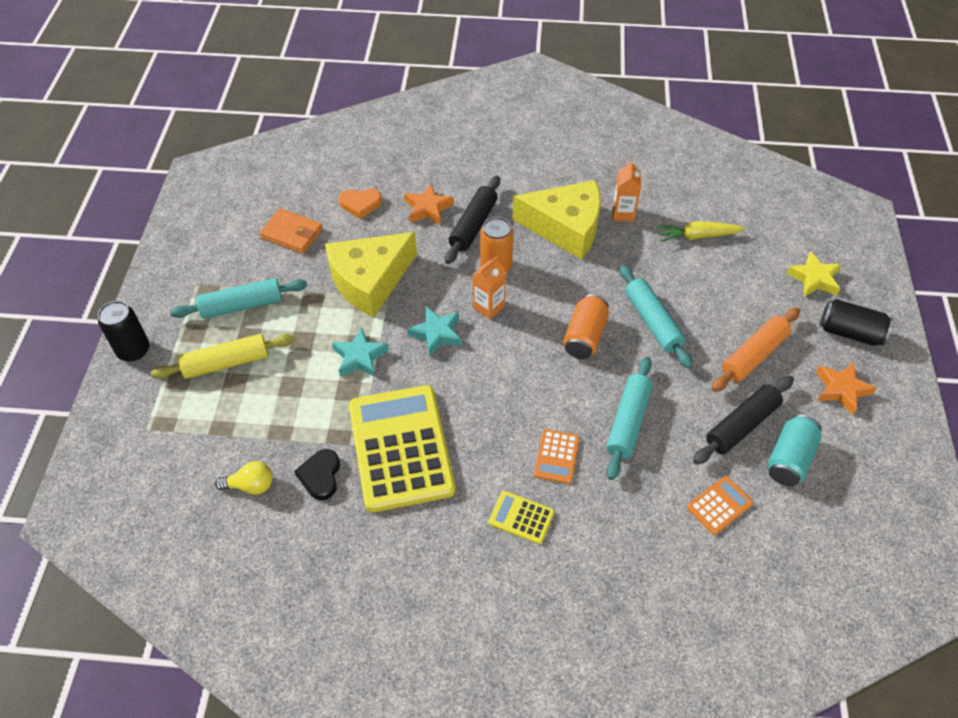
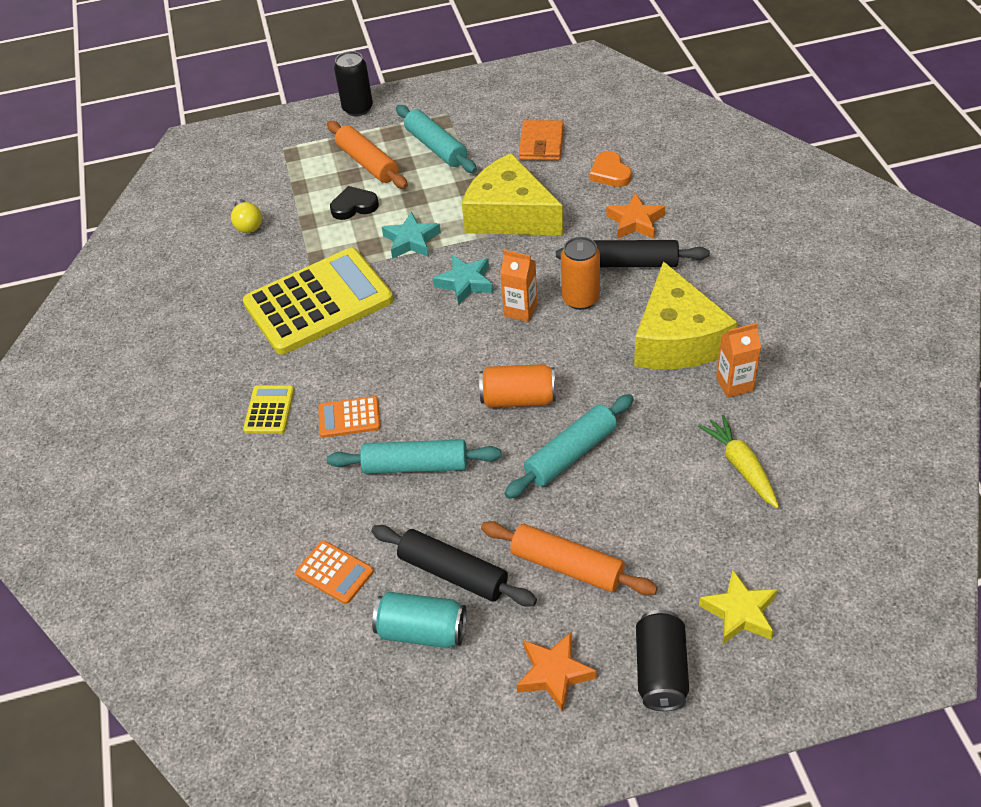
camera: 75 degrees right, 5 degrees down
(226, 363) = (367, 163): yellow rolling pin -> orange rolling pin
(320, 476) = (271, 262): black heart -> black heart (354, 206)

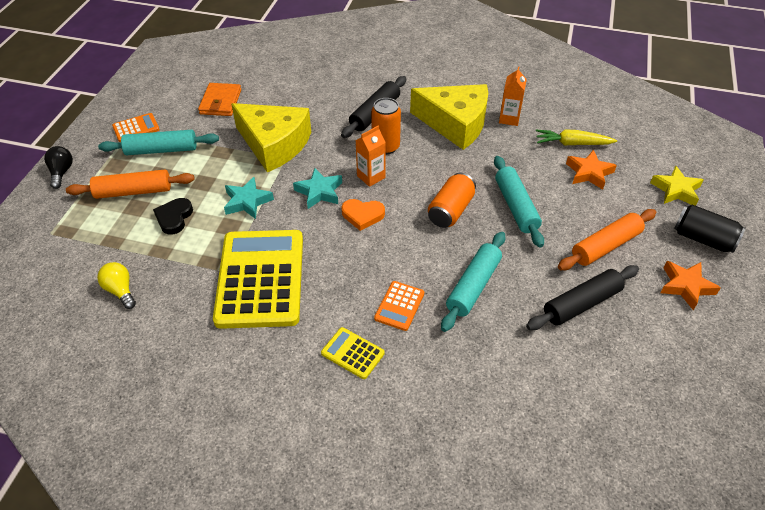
camera: 65 degrees left, 0 degrees up
(248, 224) = (120, 290): yellow light bulb -> yellow light bulb turned 135 degrees counterclockwise
(334, 572) = (545, 371): orange calculator -> orange calculator (136, 128)
(358, 108) = (62, 172): black can -> black light bulb
(422, 631) = (622, 340): turquoise can -> none
(509, 215) = (274, 144): yellow cheese -> yellow cheese turned 120 degrees counterclockwise
(541, 144) = (220, 102): orange wallet -> orange wallet turned 60 degrees clockwise
(610, 173) = (284, 87): orange heart -> orange heart (362, 215)
(635, 222) = (340, 96): orange star -> orange star (589, 173)

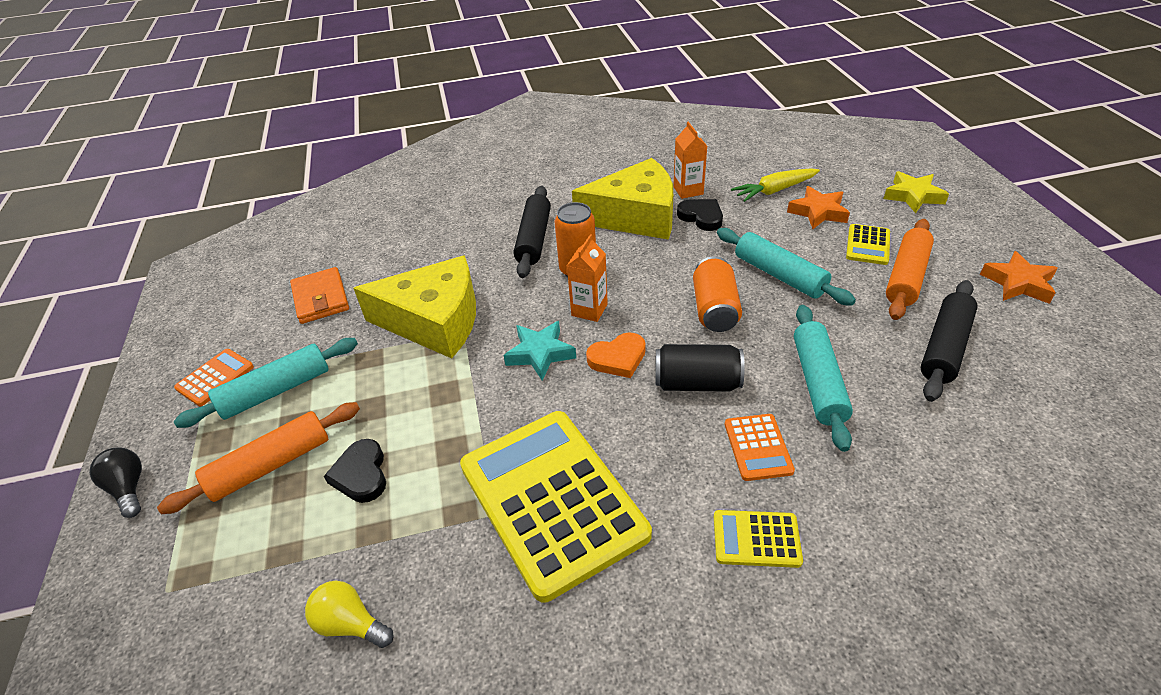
camera: 25 degrees left, 5 degrees down
(247, 201) = (453, 406): turquoise star -> none
(500, 142) = (701, 217): none -> black heart
(601, 212) = (867, 245): none -> yellow calculator
(703, 239) = (983, 231): black can -> black can (697, 383)

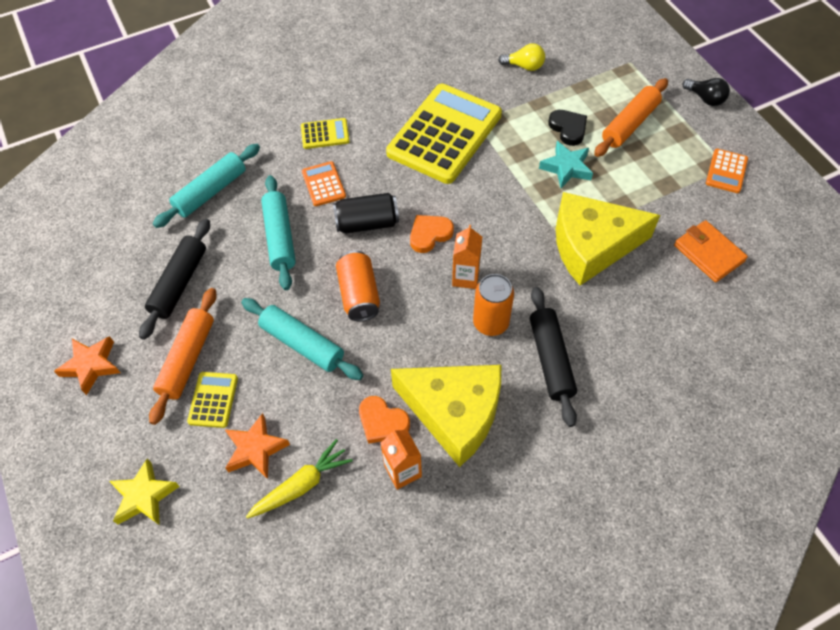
camera: 165 degrees right, 15 degrees up
(276, 391) = (671, 169): turquoise rolling pin -> turquoise rolling pin (211, 192)
(540, 353) = (491, 229): turquoise star -> turquoise star (566, 168)
(552, 500) = (444, 134): yellow calculator -> yellow calculator turned 105 degrees counterclockwise
(635, 216) = (454, 413): yellow cheese -> yellow cheese turned 135 degrees counterclockwise
(701, 217) = (382, 422): black heart -> orange heart

